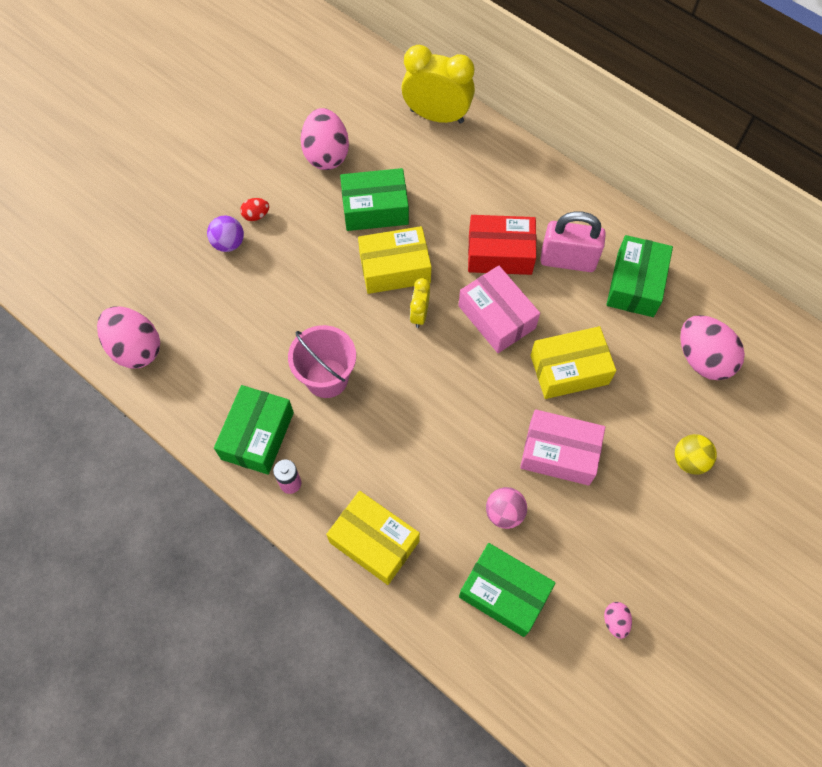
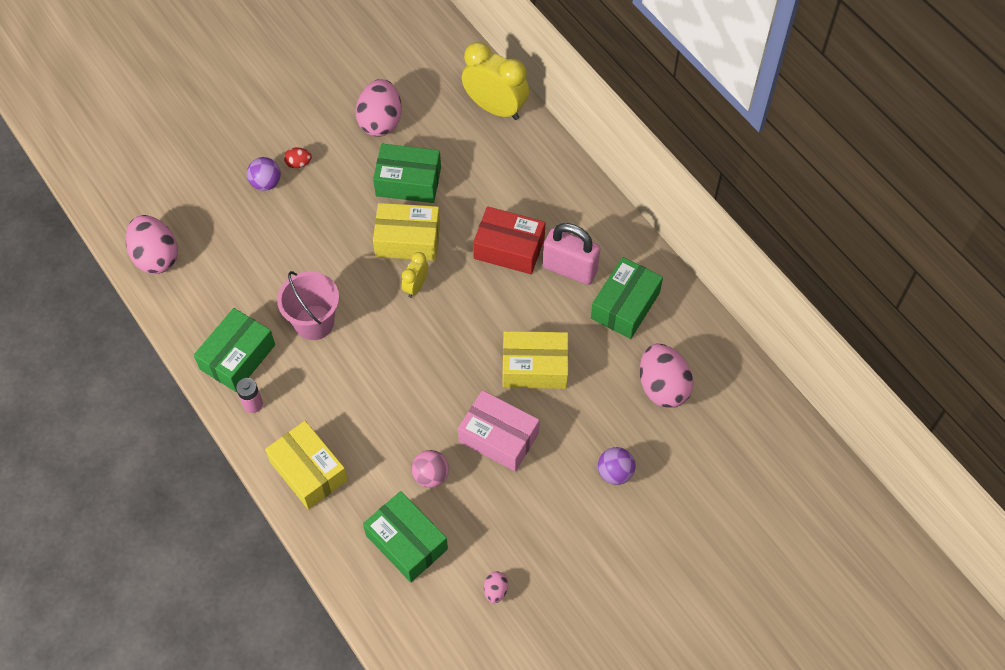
camera: 15 degrees right, 5 degrees down
(496, 317) = (485, 305): pink box -> none
(689, 460) = (615, 473): yellow ball -> purple ball

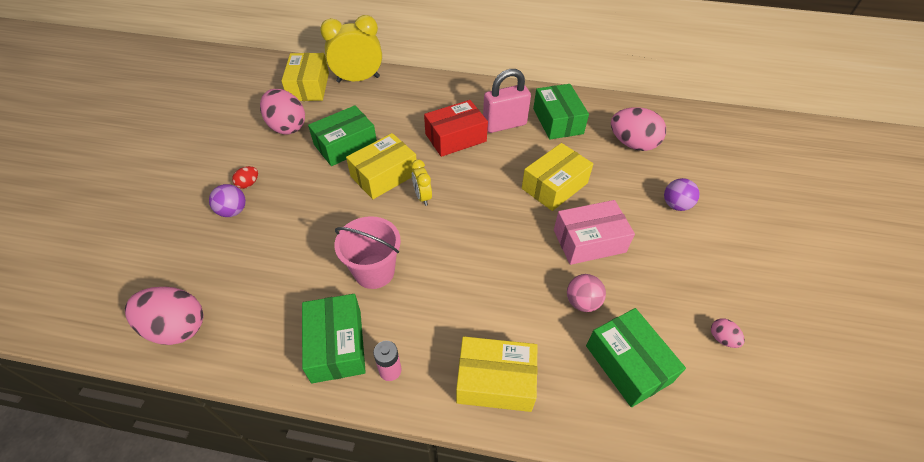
camera: 45 degrees left, 10 degrees down
(406, 542) = (628, 364): green box -> green box turned 60 degrees clockwise
(442, 84) = (308, 86): none -> yellow box

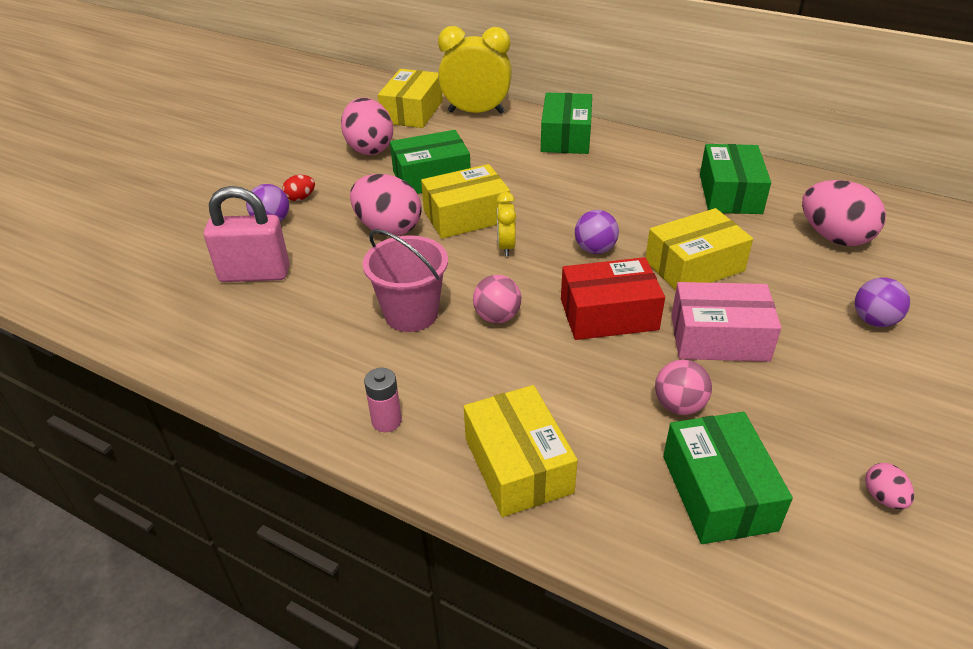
camera: 20 degrees right, 10 degrees down
(177, 327) = (163, 322): pink egg -> pink egg (388, 228)
(337, 345) = (333, 380): green box -> green box (566, 137)
(437, 259) = (497, 317): none -> pink ball
(455, 137) = (577, 191): red box -> red box (608, 314)
(485, 186) = (595, 249): none -> purple ball
(495, 380) = (518, 465): yellow box -> yellow box turned 45 degrees clockwise
(504, 124) = (651, 186): pink padlock -> pink padlock (255, 274)

